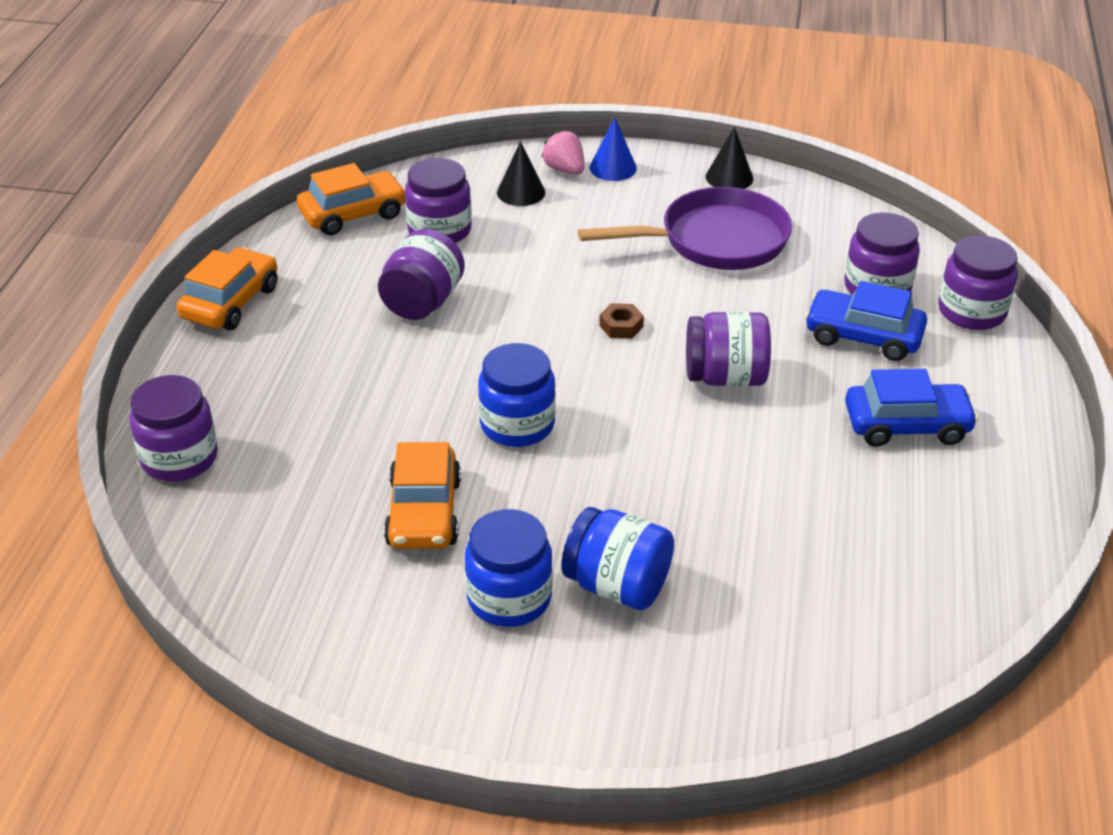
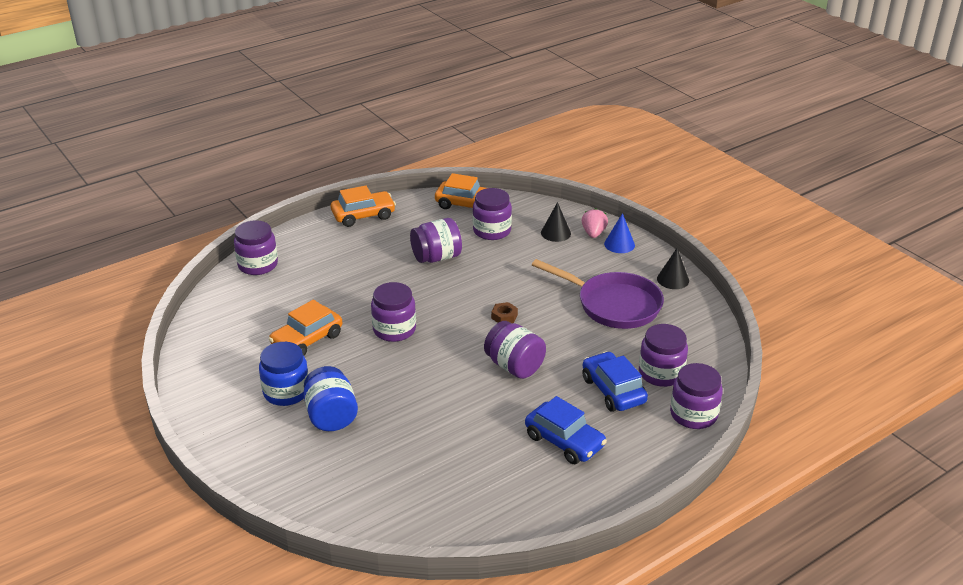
camera: 45 degrees right, 5 degrees down
(517, 425) = (394, 330): blue jar -> purple jar

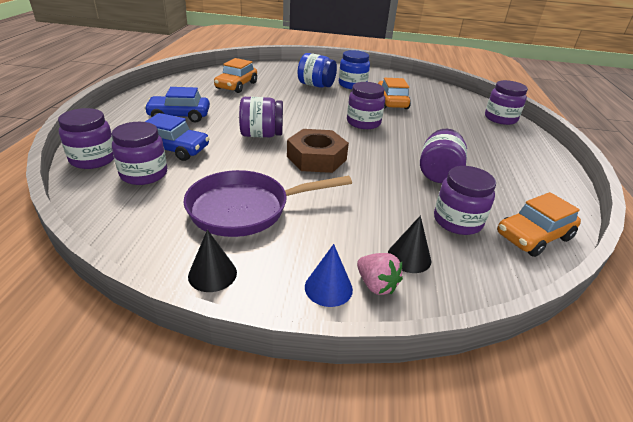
camera: 130 degrees right, 0 degrees up
(363, 215) = (550, 176): orange car -> orange car (236, 85)
(504, 316) = (316, 158): brown nut -> brown nut, size x2.32

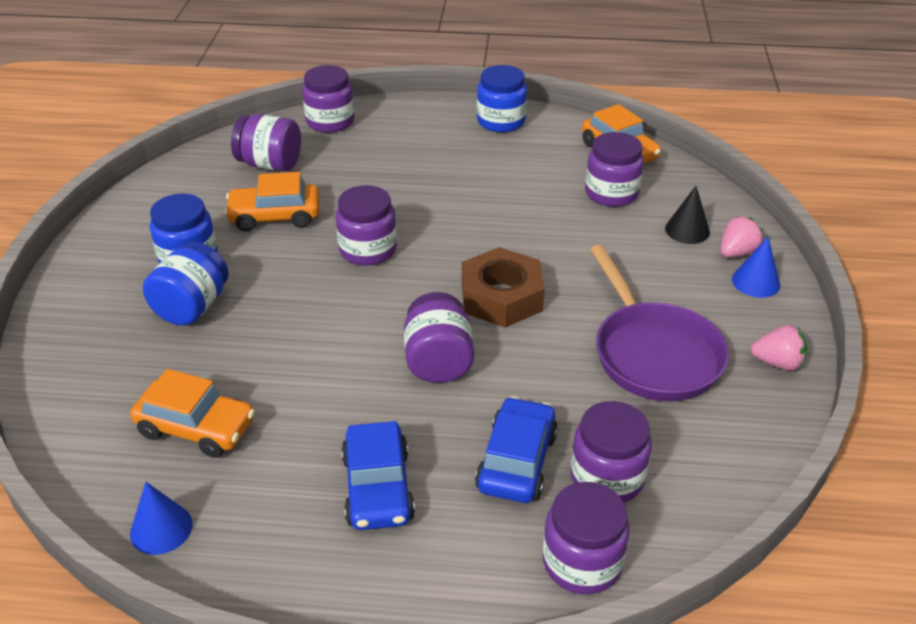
camera: 90 degrees left, 5 degrees up
(185, 80) = (161, 528): none -> blue cone
(212, 274) = (777, 363): black cone -> pink strawberry
(438, 173) = (511, 194): purple jar -> purple jar (270, 164)
(545, 179) = (501, 121): none -> blue jar

